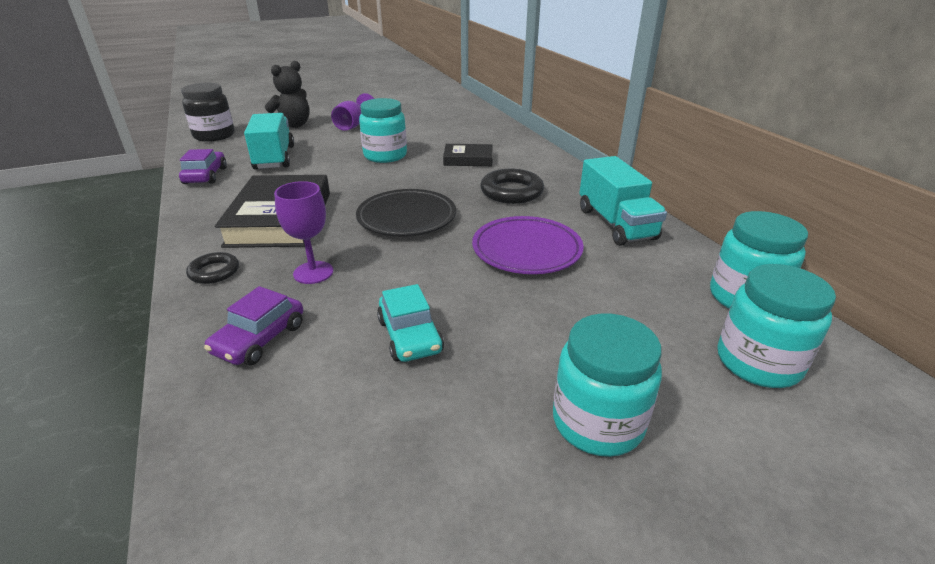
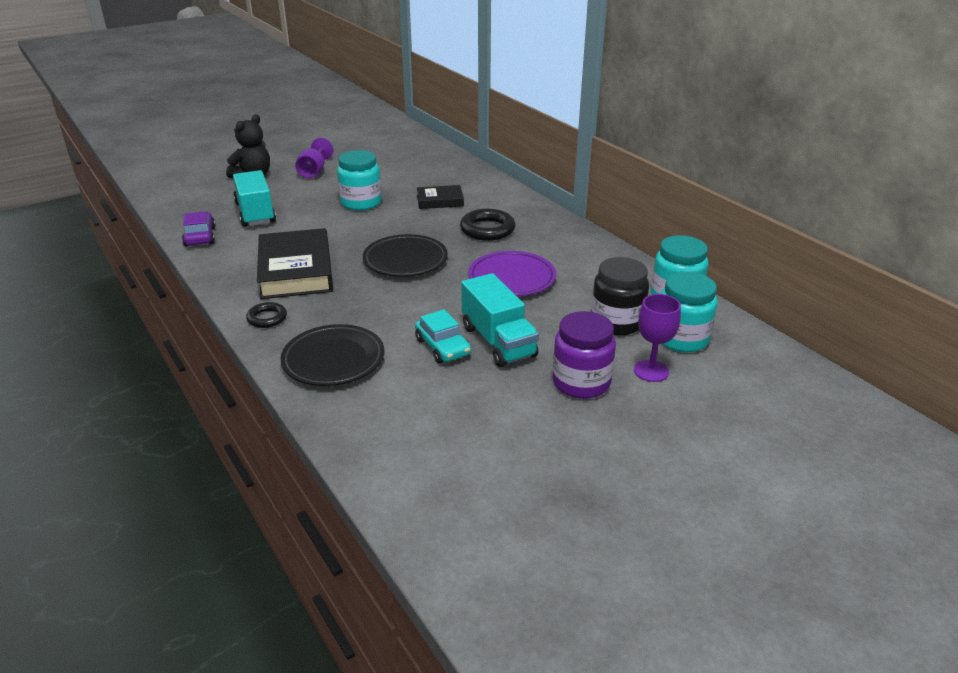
camera: 10 degrees left, 0 degrees up
(214, 136) = (178, 193): black jar -> black jar (616, 322)
(260, 339) = (333, 360): purple car -> black plate
(313, 272) = (348, 311): purple goblet -> purple goblet (651, 371)
(597, 422) = (581, 383): turquoise jar -> purple jar
(616, 224) = (578, 251): turquoise truck -> turquoise truck (498, 341)

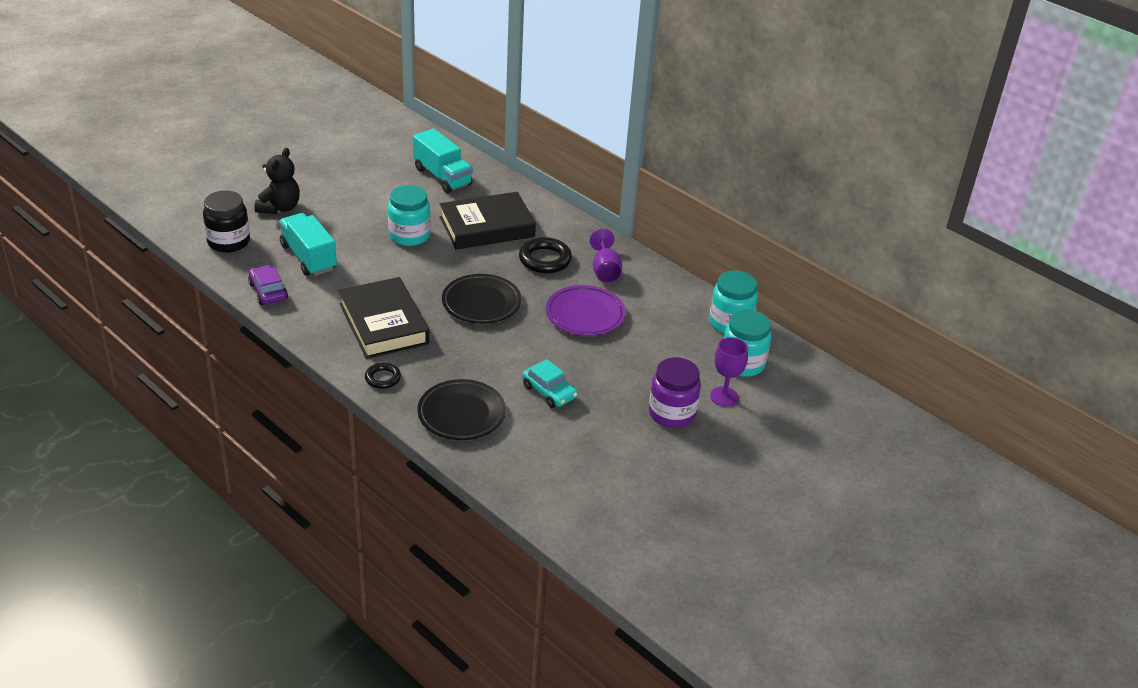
camera: 15 degrees left, 5 degrees up
(314, 172) = (342, 197): purple goblet -> purple goblet (605, 271)
(440, 201) = (487, 227): black book -> black book, size x1.87
(498, 341) = (594, 381): turquoise truck -> turquoise truck (442, 177)
(616, 322) = (687, 353): black jar -> black jar (228, 242)

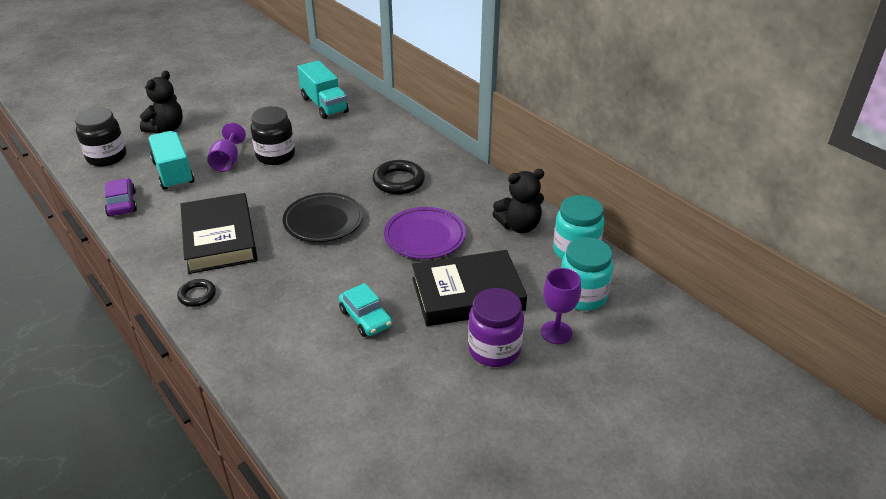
camera: 10 degrees right, 0 degrees up
(409, 235) = (275, 155): turquoise jar -> black jar
(461, 414) = (265, 339): black plate -> none
(487, 227) = (351, 150): black book -> black book (467, 294)
(605, 271) = (455, 194): purple goblet -> purple goblet (227, 161)
(673, 301) = (519, 226): none -> black teddy bear

